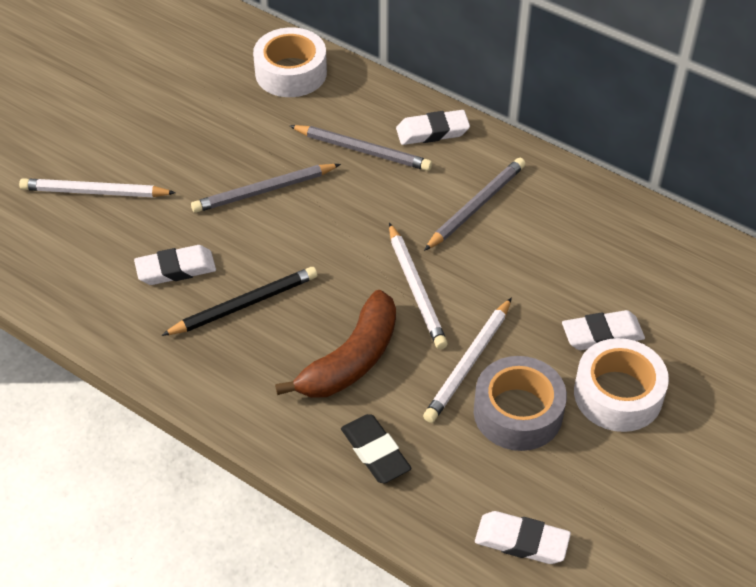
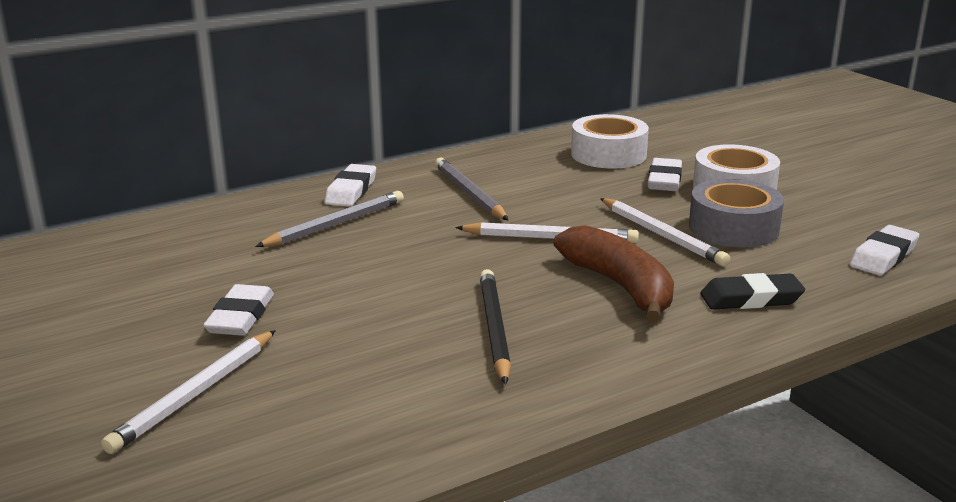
camera: 65 degrees left, 25 degrees down
(176, 269) = (397, 360): white eraser -> white eraser (240, 317)
(264, 191) = (331, 284): grey pencil -> none
(291, 73) = (170, 235): white tape -> white tape (608, 154)

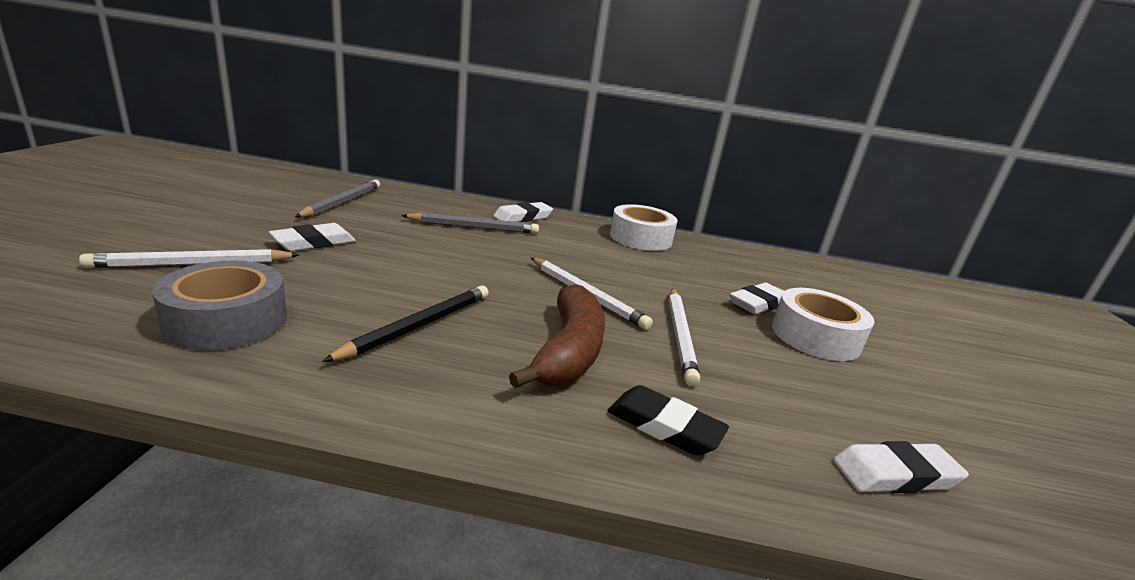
camera: 35 degrees right, 0 degrees up
(469, 193) = (590, 248): grey pencil -> grey pencil (342, 202)
(608, 154) = (742, 270): white tape -> white tape (640, 238)
(733, 228) = (759, 363): grey tape -> grey tape (227, 321)

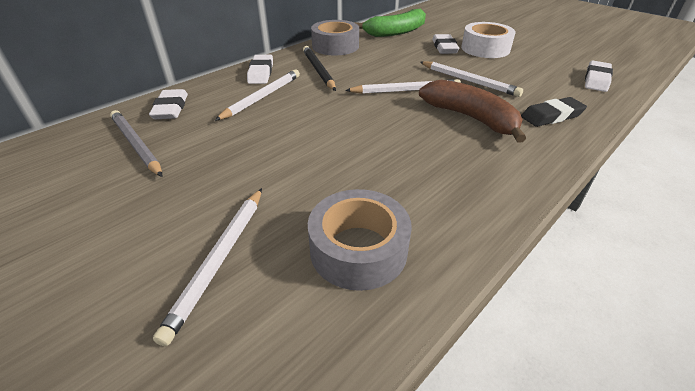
camera: 50 degrees left, 15 degrees up
(314, 242) = (227, 179): white eraser -> white eraser (171, 108)
(419, 325) = (414, 161): black pencil -> black pencil (318, 70)
(474, 227) = (262, 97): grey pencil -> white pencil
(640, 238) = (335, 46): white tape -> grey tape
(744, 264) = (396, 32): none -> green banana

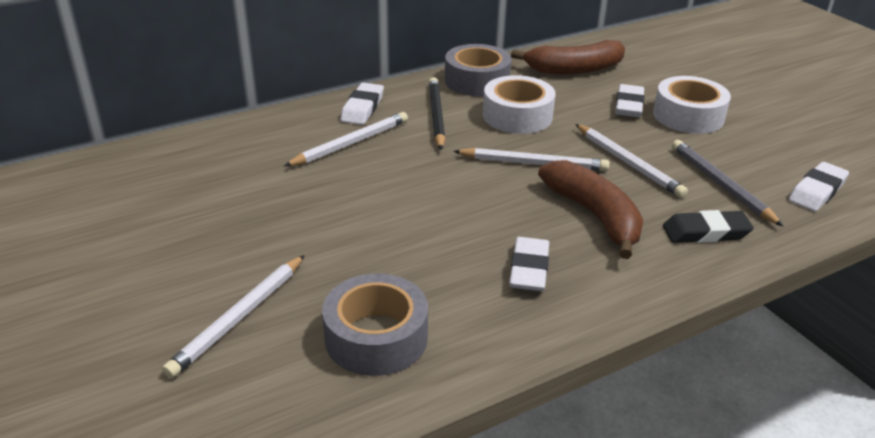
camera: 15 degrees right, 5 degrees down
(136, 145) = (193, 181): grey pencil -> grey pencil (720, 184)
(171, 108) = (241, 141): white eraser -> white eraser (529, 269)
(375, 63) = (517, 116): none -> white tape
(396, 32) = (574, 69): green banana -> brown banana

